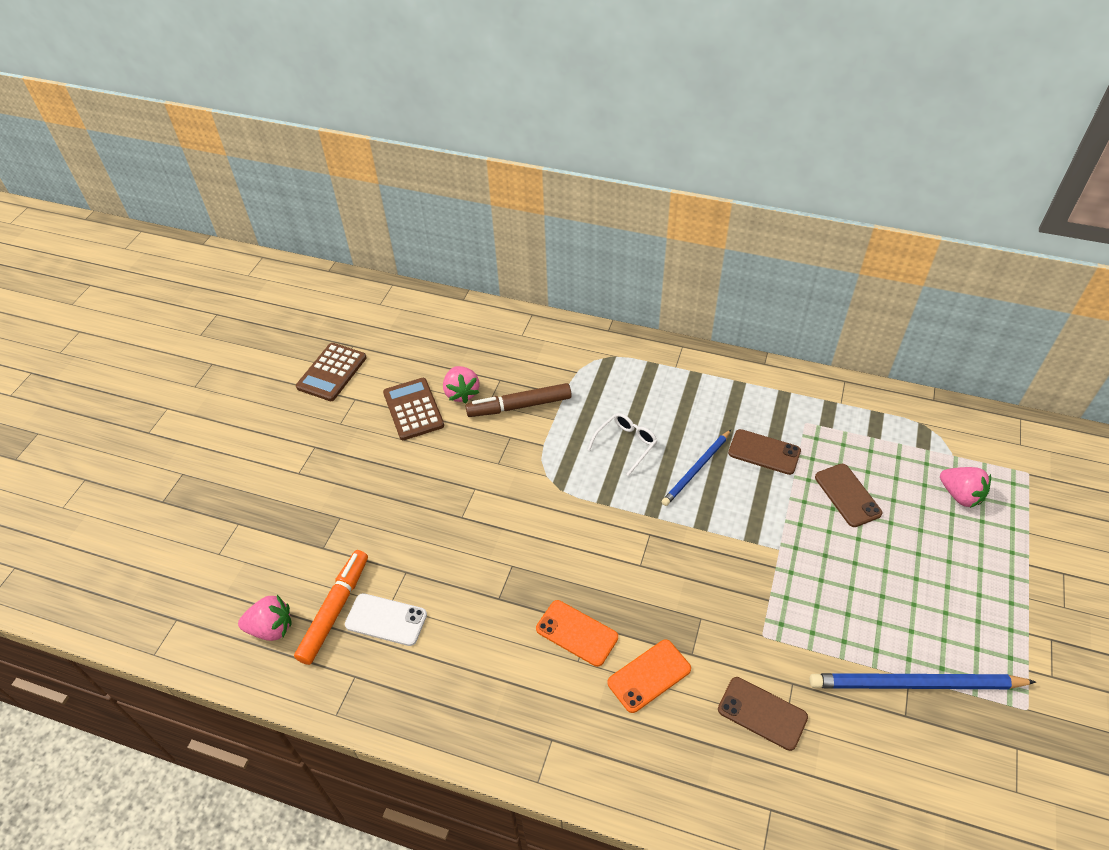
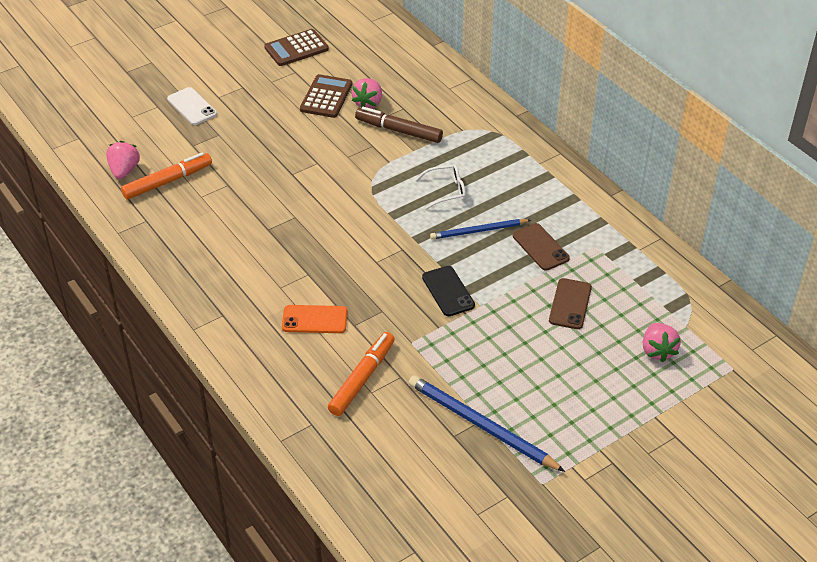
camera: 35 degrees right, 5 degrees down
(271, 628) = (124, 171): pink strawberry -> pink strawberry turned 120 degrees counterclockwise
(386, 619) = (191, 202): white phone -> white phone (192, 106)
(576, 633) = (295, 273): orange phone -> none
(736, 553) = (448, 291): none -> black phone
(762, 713) = (362, 379): brown phone -> orange marker

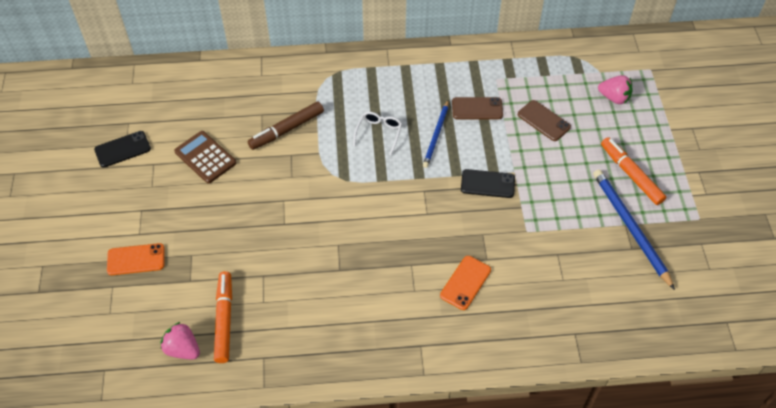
camera: 60 degrees left, 10 degrees up
(192, 106) = (136, 259): white phone -> orange phone
(296, 48) = (122, 149): brown calculator -> black phone
(362, 379) = (546, 279): orange marker -> orange marker (631, 174)
(368, 103) = (237, 133): pink strawberry -> none
(481, 425) = (630, 227): blue pencil -> blue pencil turned 90 degrees clockwise

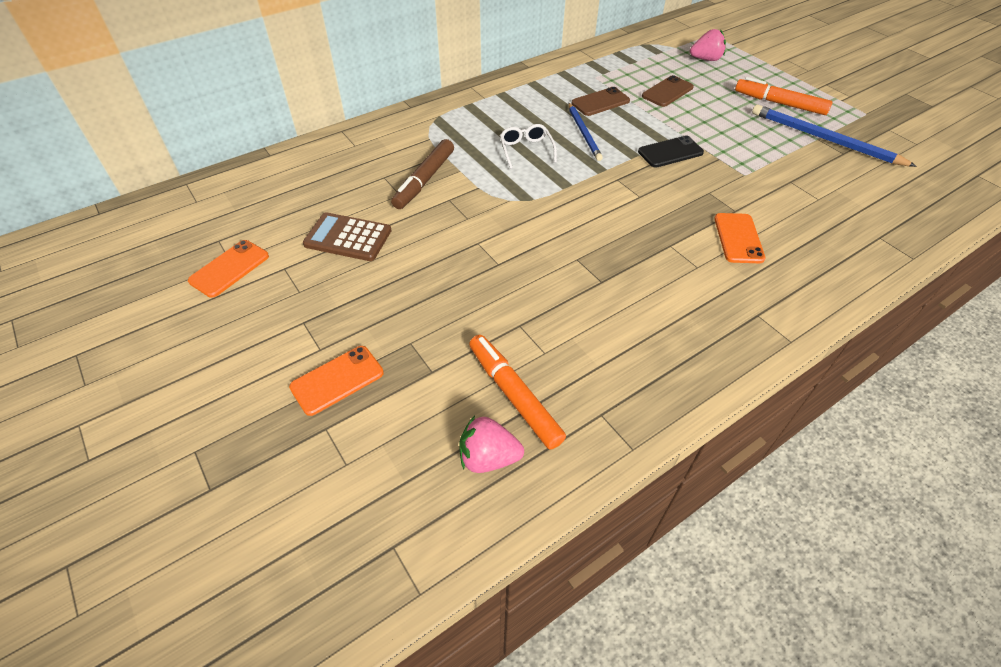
camera: 30 degrees left, 5 degrees down
(122, 149) = (229, 268): black phone -> orange phone
(543, 121) = (667, 92): brown phone -> brown phone turned 60 degrees counterclockwise

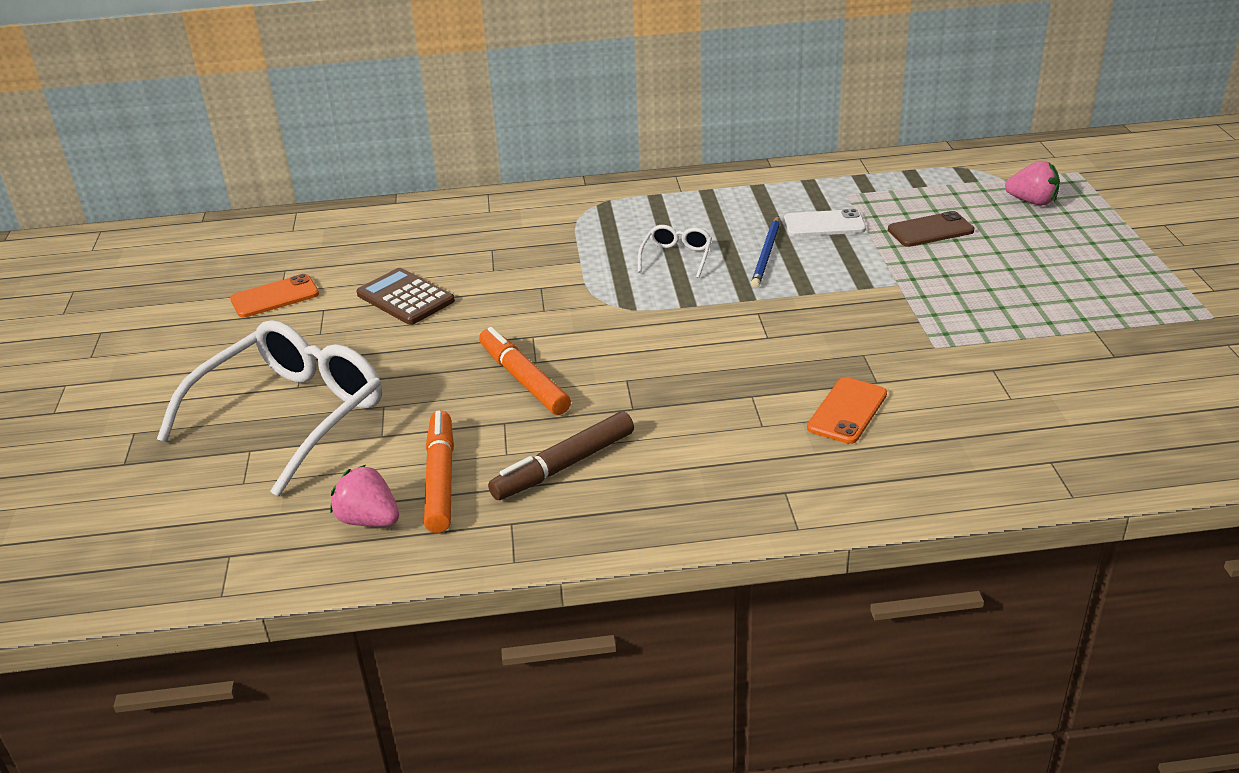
camera: 30 degrees right, 15 degrees down
(337, 380) = (291, 416): orange phone -> white glasses
(424, 180) = (532, 262): brown marker -> brown marker (564, 466)
(600, 102) = (824, 224): brown phone -> white phone
(670, 152) = (858, 299): black phone -> none
(779, 103) = (1085, 276): orange marker -> orange marker (524, 380)
(824, 139) = (1104, 333): blue pencil -> none

